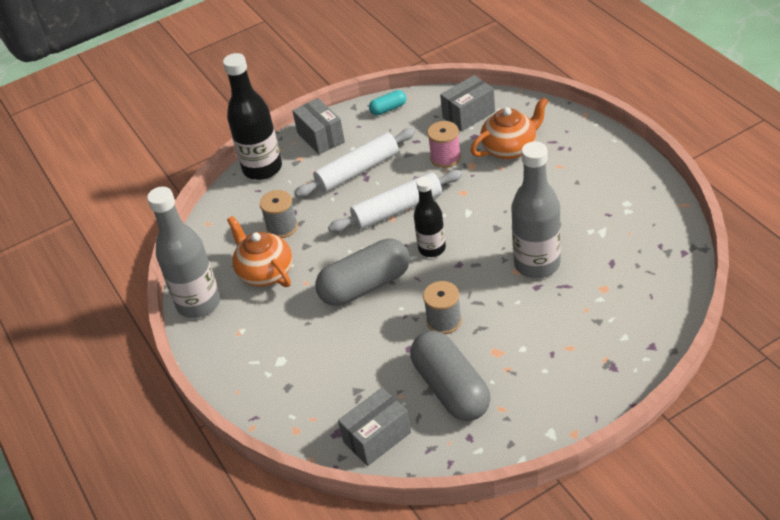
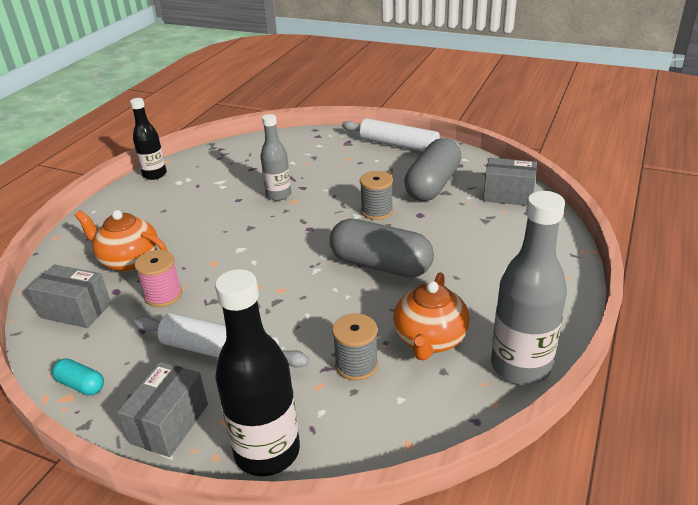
camera: 130 degrees left, 10 degrees down
(397, 209) = (265, 292): white rolling pin -> white rolling pin (399, 145)
(432, 248) = (303, 249): black bottle -> black bottle (155, 174)
(537, 264) = (278, 195): grey bottle -> grey bottle, size x0.62

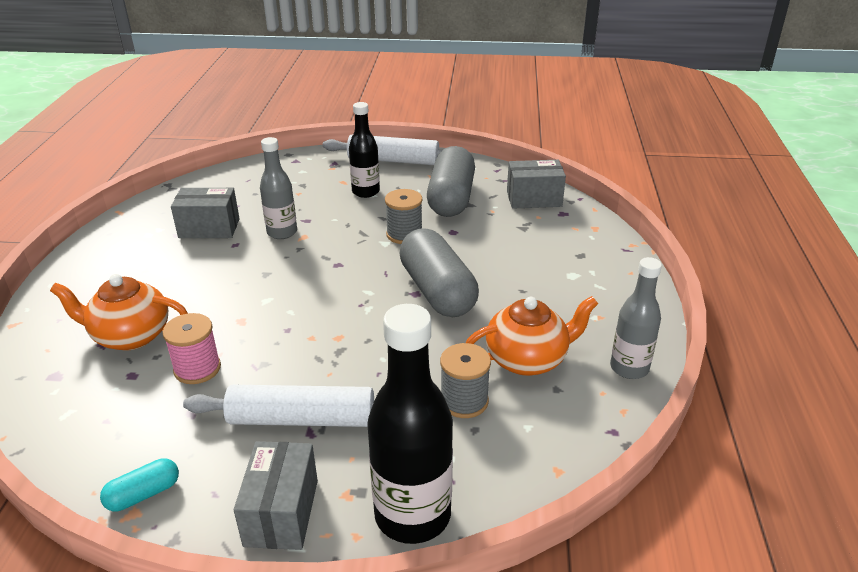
camera: 20 degrees left, 0 degrees up
(76, 310) = (89, 408): grey box -> grey box (209, 228)
(81, 385) = (143, 494): turquoise capsule -> turquoise capsule turned 45 degrees counterclockwise
(155, 174) = (111, 229): black bottle -> black bottle (365, 192)
(380, 265) = (437, 291): grey capsule -> grey capsule turned 60 degrees clockwise
(430, 339) = (527, 359): orange teapot -> orange teapot turned 105 degrees counterclockwise
(520, 366) = (629, 368): grey bottle -> grey bottle, size x0.62

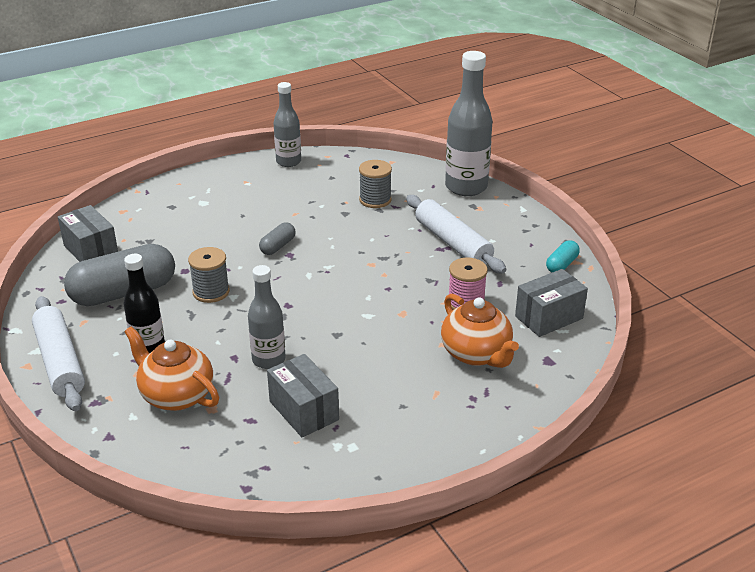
camera: 125 degrees left, 0 degrees up
(143, 494) = (561, 265): turquoise capsule -> turquoise capsule turned 75 degrees counterclockwise
(281, 512) = (512, 220): grey box -> grey box (548, 317)
(412, 515) = (466, 187): black bottle -> grey bottle
(437, 291) = (278, 246): grey capsule -> grey capsule, size x0.46
(527, 359) = (315, 192): orange teapot -> orange teapot (176, 395)

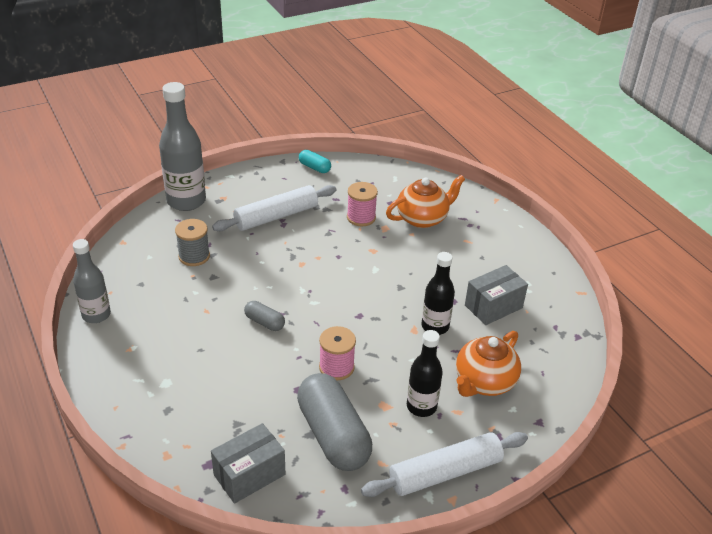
camera: 90 degrees left, 5 degrees up
(211, 292) = (336, 367): grey spool -> pink spool
(268, 360) = (435, 326): grey bottle -> black bottle
(548, 317) = (380, 182): grey box -> none

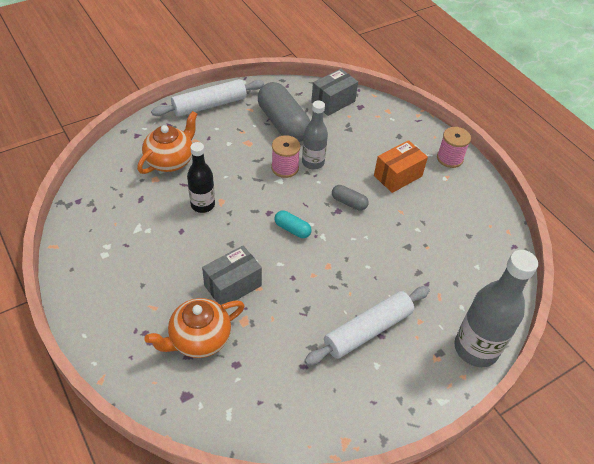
camera: 175 degrees right, 10 degrees up
(96, 315) = (488, 203): grey bottle -> grey bottle (313, 162)
(193, 352) = (398, 176): none -> orange box
(194, 256) = (434, 269): grey spool -> none
(314, 167) = (338, 428): turquoise capsule -> turquoise capsule (292, 229)
(361, 217) = (271, 335): pink spool -> pink spool (449, 158)
(421, 406) = (221, 142): black bottle -> none
(493, 306) = (145, 226): grey box -> grey box (233, 285)

